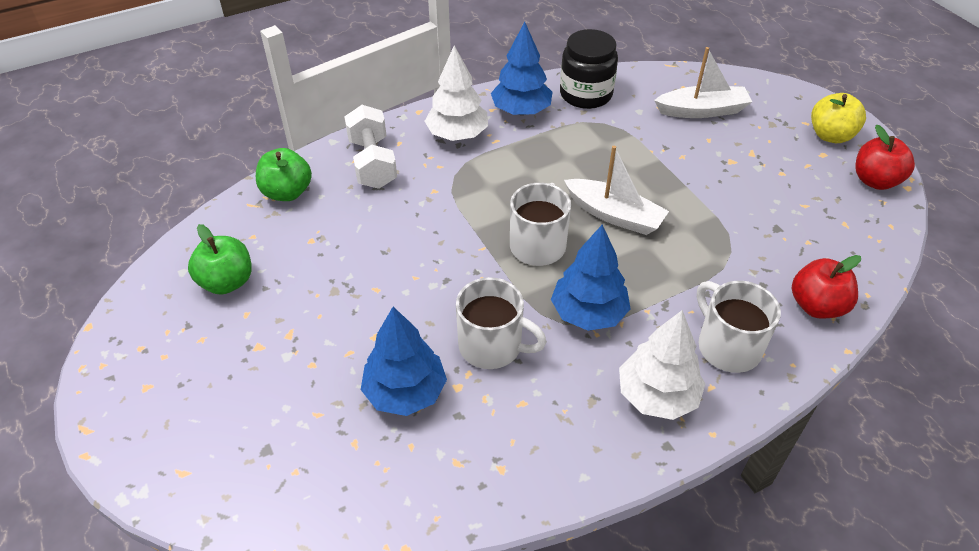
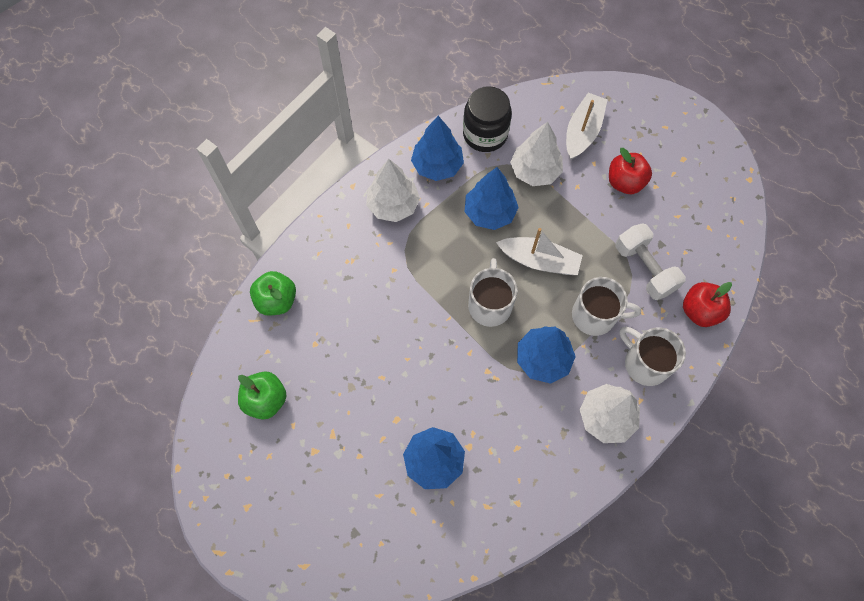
camera: 15 degrees left, 20 degrees up
(372, 163) = (334, 252): white dumbbell -> white dumbbell (644, 269)
(492, 346) = (483, 406): white mug -> white mug (595, 316)
(567, 161) = (489, 213): none -> blue tree
(634, 134) = (535, 171): none -> white tree
(702, 110) = (582, 132): white boat -> white boat turned 45 degrees counterclockwise
(830, 135) = (686, 137): yellow apple -> none
(875, 180) = (725, 178): red apple -> red apple (625, 182)

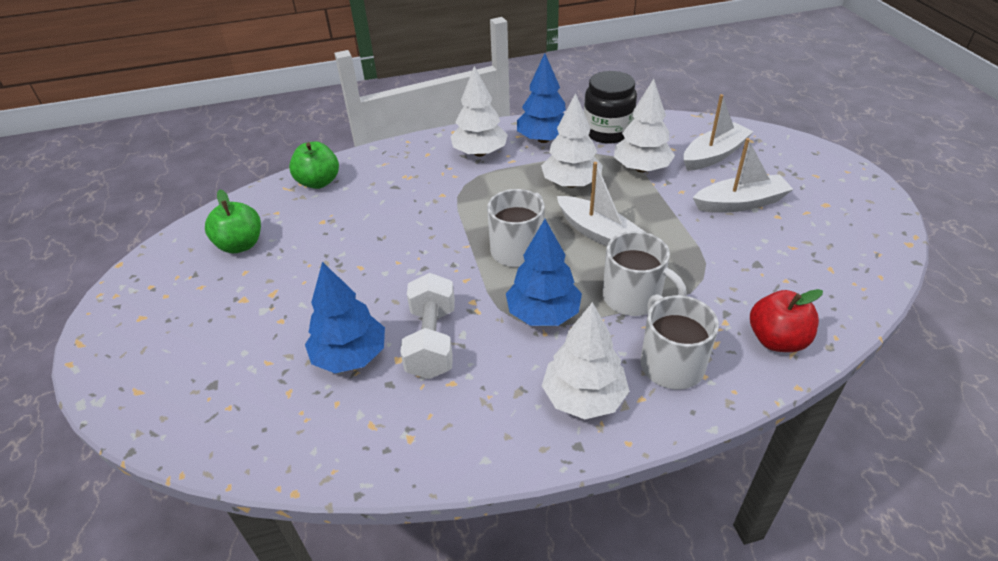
camera: 30 degrees right, 25 degrees down
(489, 213) = (571, 183): blue tree -> white tree
(625, 182) = (740, 203): red apple -> white boat
(644, 269) = (722, 278): white dumbbell -> white dumbbell (432, 341)

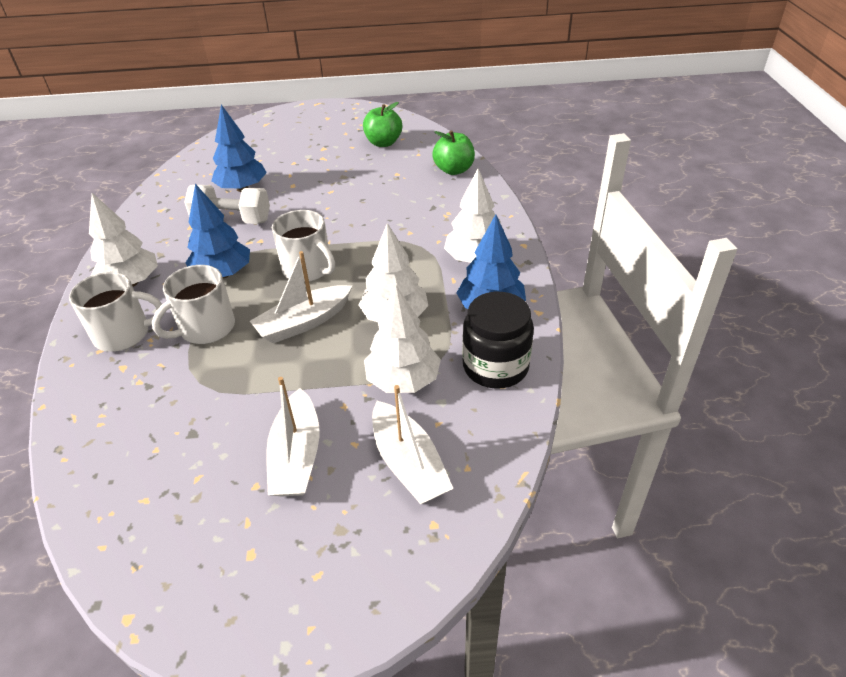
camera: 100 degrees right, 0 degrees up
(777, 340) = (94, 411): red apple -> none

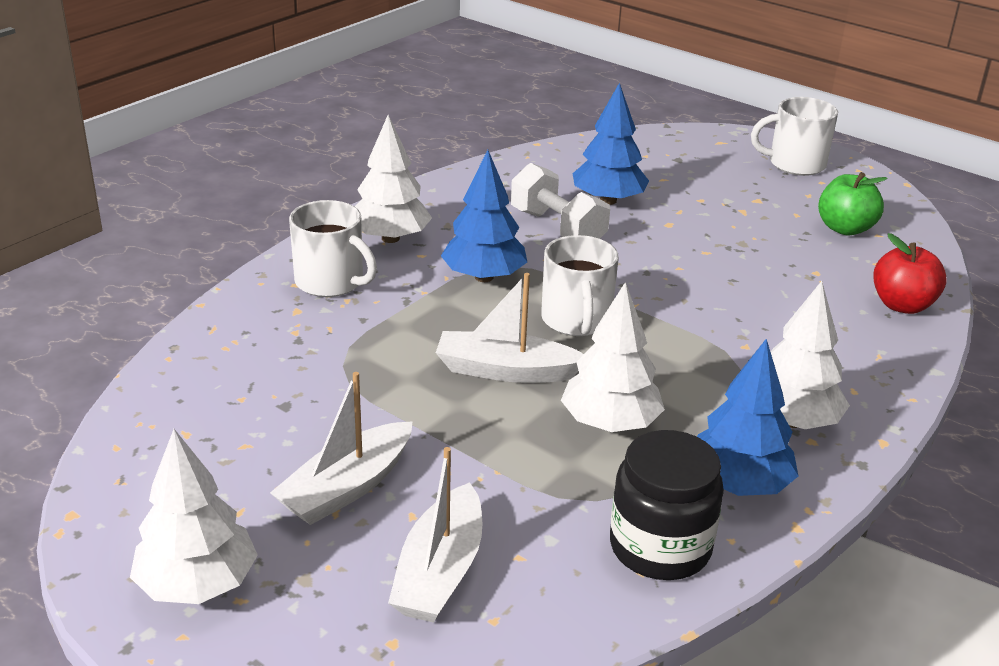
camera: 40 degrees right, 10 degrees down
(206, 328) = (406, 319): white mug -> white mug (795, 164)
(403, 380) = (536, 491): white tree -> white tree (197, 584)
(454, 170) = (902, 305): green apple -> red apple

